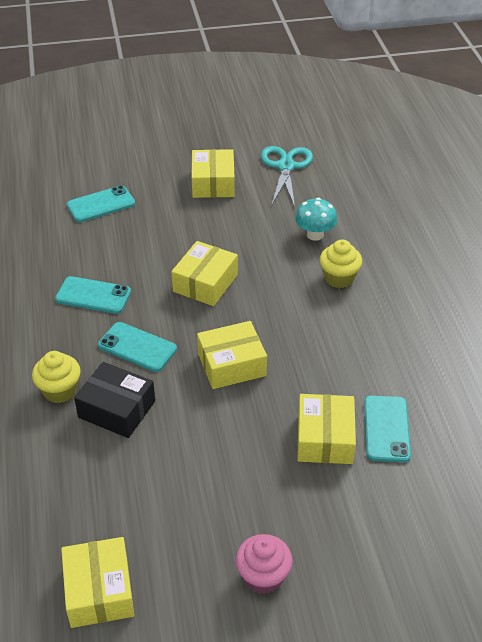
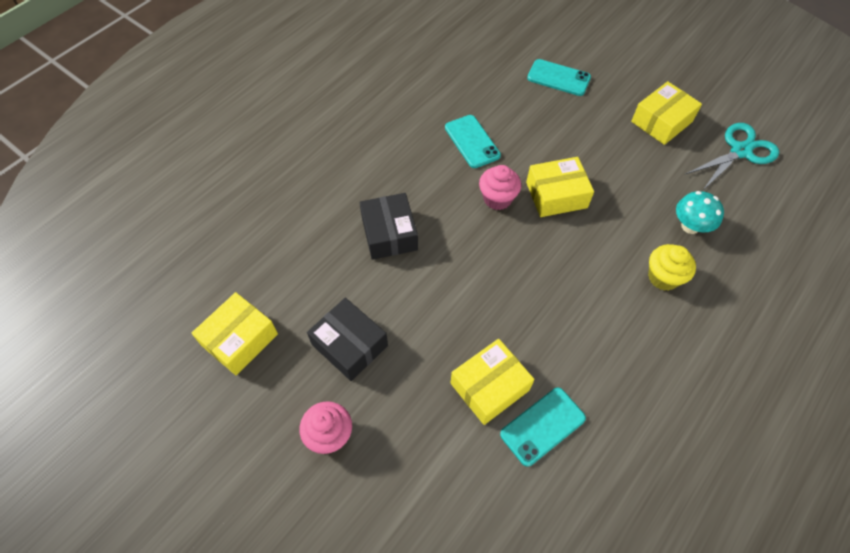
camera: 50 degrees right, 15 degrees up
(60, 391) = (374, 190): yellow cupcake -> none
(137, 347) = (453, 202): turquoise phone -> none
(167, 318) = (497, 198): none -> pink cupcake
(194, 508) = (349, 345): none -> black box
(231, 364) = (497, 271): yellow box -> none

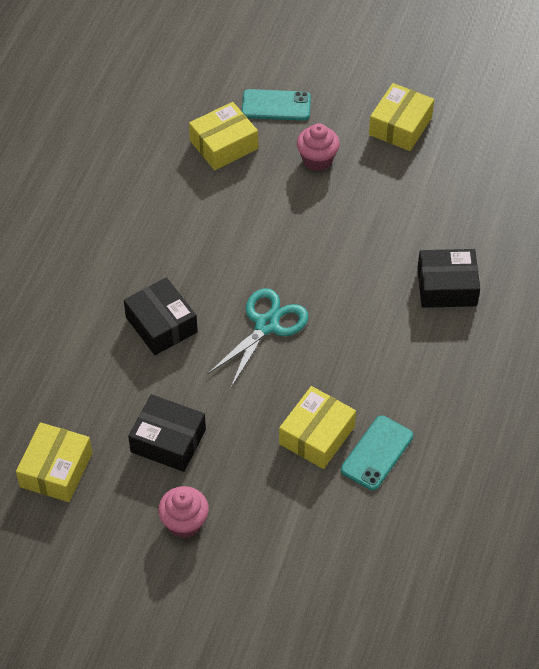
camera: 20 degrees left, 5 degrees down
(472, 141) = (209, 203): turquoise phone -> none
(497, 198) = (258, 257): pink cupcake -> pink cupcake (317, 159)
(556, 195) = (317, 235): yellow box -> yellow box (224, 145)
(663, 277) = (446, 287): yellow cupcake -> black box
(690, 226) = (459, 229): turquoise mushroom -> none
(740, 151) = (488, 137): turquoise scissors -> turquoise scissors (266, 325)

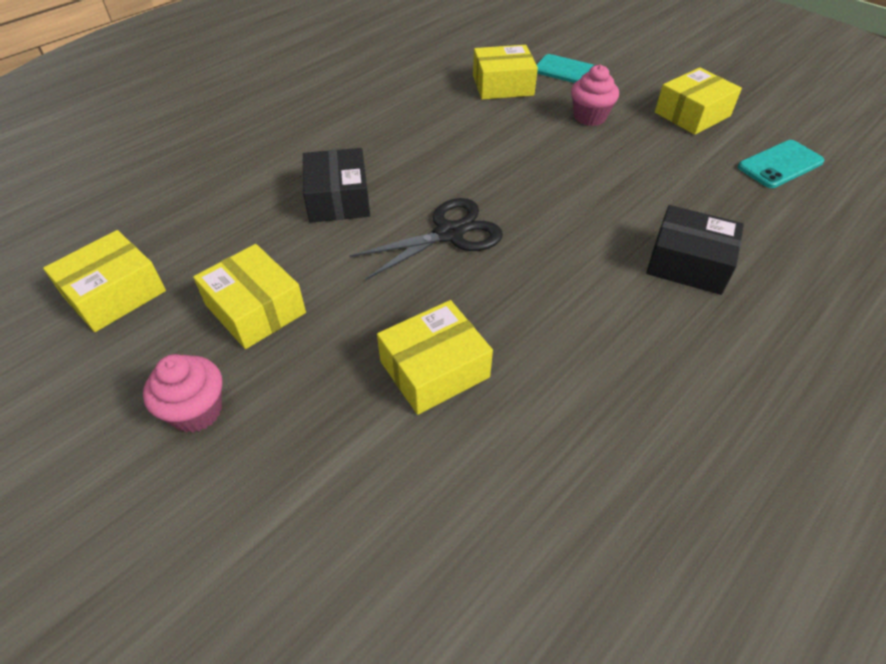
camera: 25 degrees right, 5 degrees down
(168, 441) = (255, 309): black box -> yellow box
(266, 325) = (449, 234): turquoise scissors -> black scissors
(377, 453) = (502, 423): turquoise phone -> turquoise phone (780, 164)

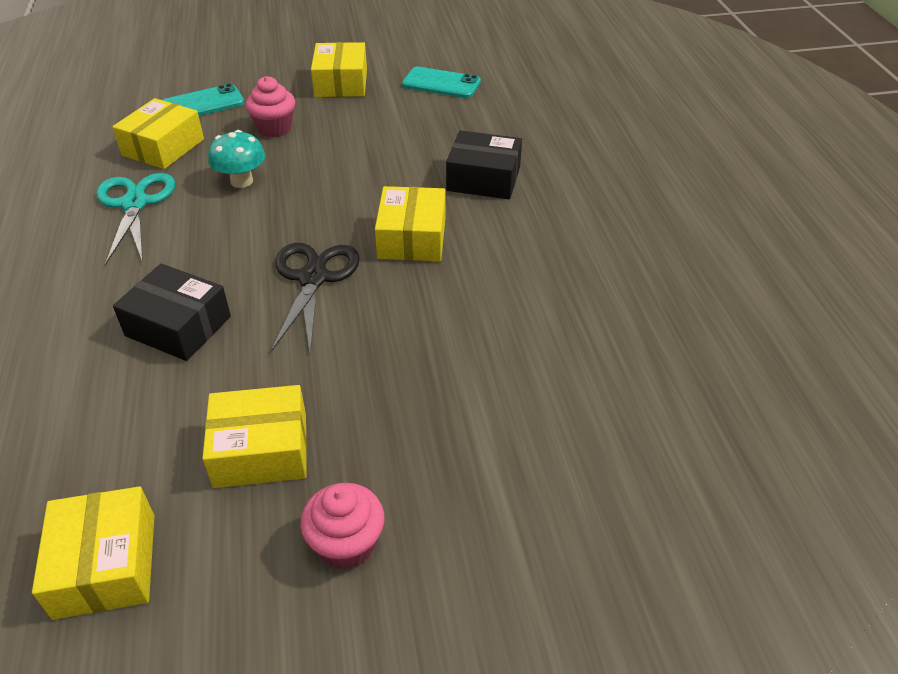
camera: 55 degrees left, 5 degrees down
(433, 109) = (135, 204): none -> turquoise scissors
(434, 369) = (451, 361): yellow box -> yellow box (412, 238)
(512, 138) = (241, 181): none -> turquoise mushroom
(688, 263) = (483, 179): black box -> black box turned 45 degrees clockwise
(780, 164) = (441, 83): turquoise phone -> turquoise phone turned 75 degrees counterclockwise

